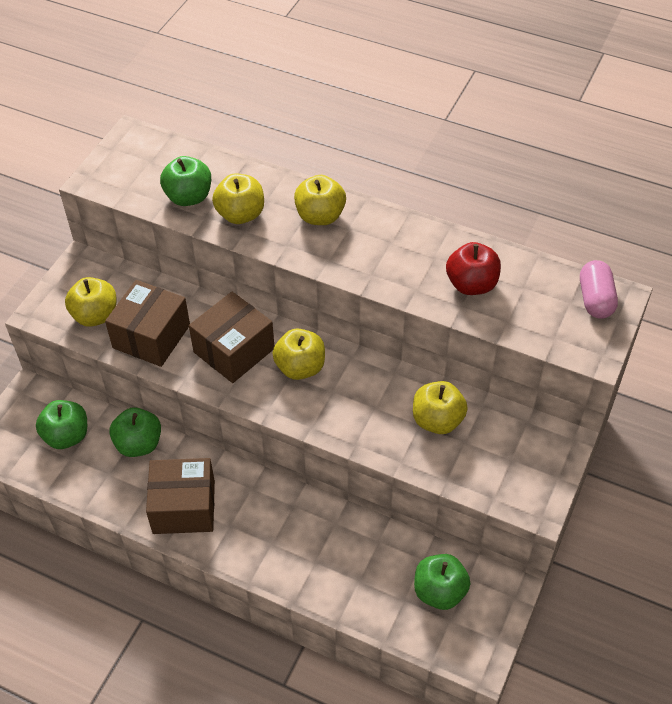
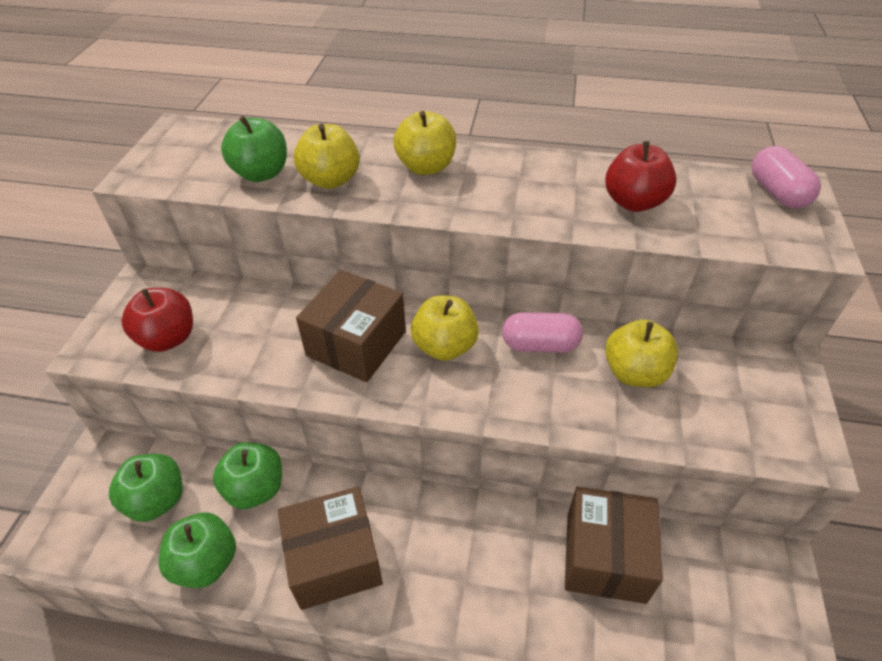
camera: 15 degrees left, 5 degrees down
(95, 315) = (168, 338): yellow apple -> red apple
(151, 336) = (247, 348): brown box -> brown box (605, 557)
(374, 382) = (540, 345): none -> pink capsule
(439, 591) = (700, 591): green apple -> green apple (206, 562)

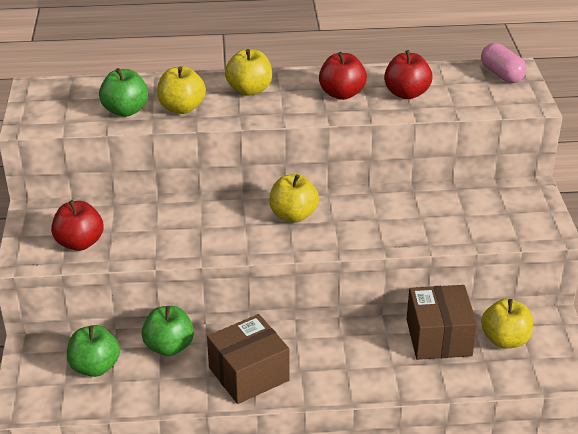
camera: 15 degrees left, 10 degrees down
(206, 562) = (154, 393): green apple -> none
(356, 343) = (227, 223): brown box -> none
(540, 345) = (361, 203): pink capsule -> none
(544, 190) = (341, 94): none -> red apple
(634, 373) = (431, 209): yellow apple -> yellow apple (505, 340)

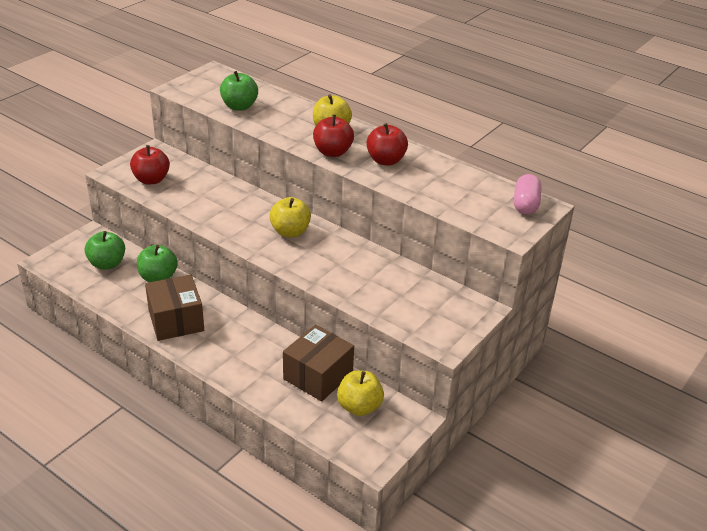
camera: 40 degrees right, 0 degrees up
(182, 108) = (273, 120): yellow apple -> none
(249, 374) = (176, 320): brown box -> brown box turned 60 degrees clockwise
(406, 93) = (430, 182): red apple -> red apple (332, 152)

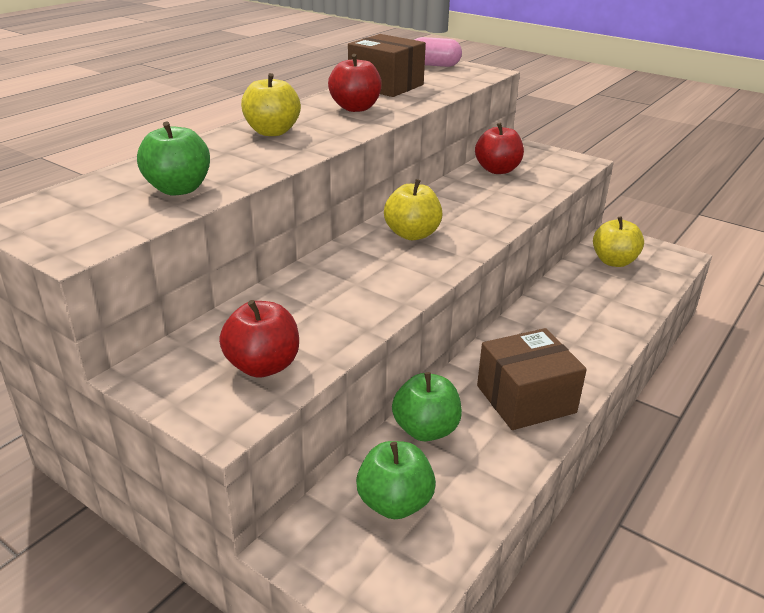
camera: 90 degrees left, 5 degrees down
(318, 376) = (581, 284): brown box -> brown box (386, 86)
(332, 152) = (336, 131): red apple -> red apple (497, 170)

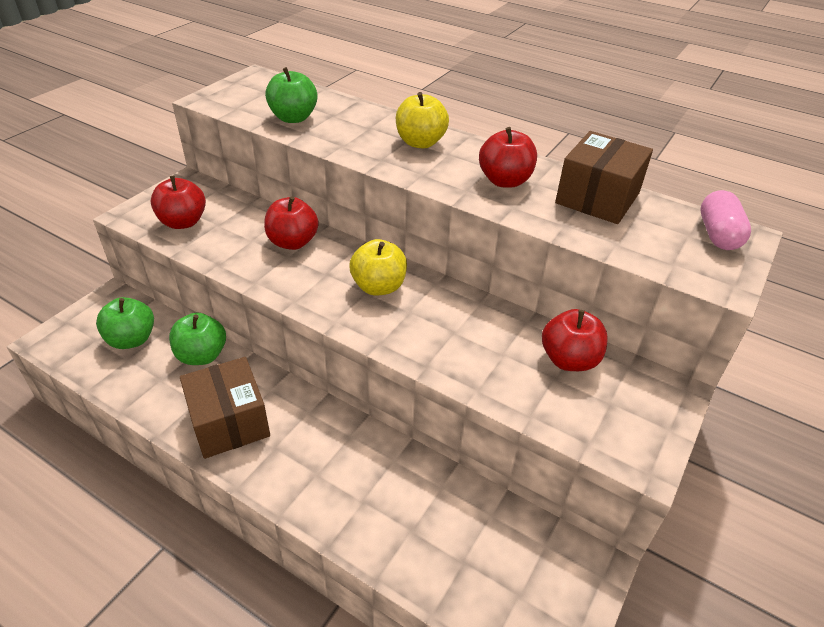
camera: 85 degrees right, 10 degrees up
(328, 280) = (292, 242): none -> red apple
(614, 261) = (511, 552): yellow apple -> none

